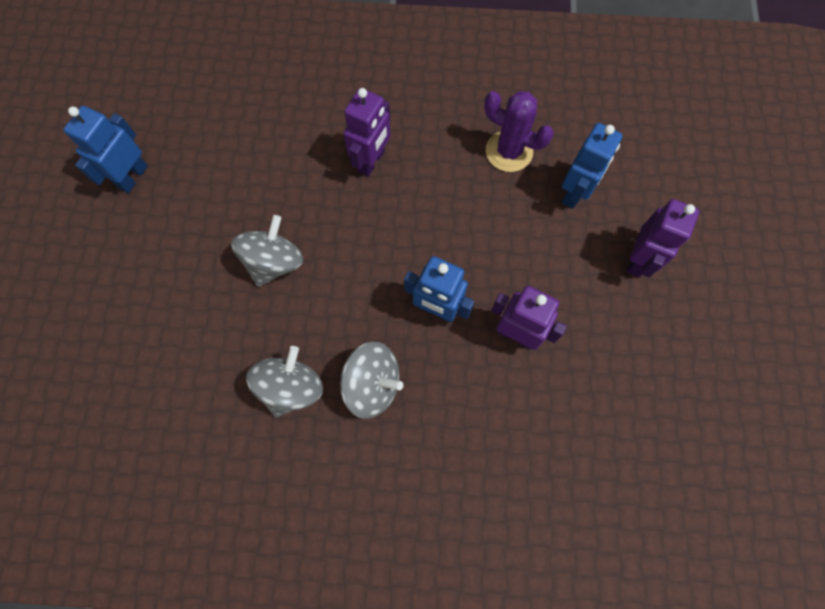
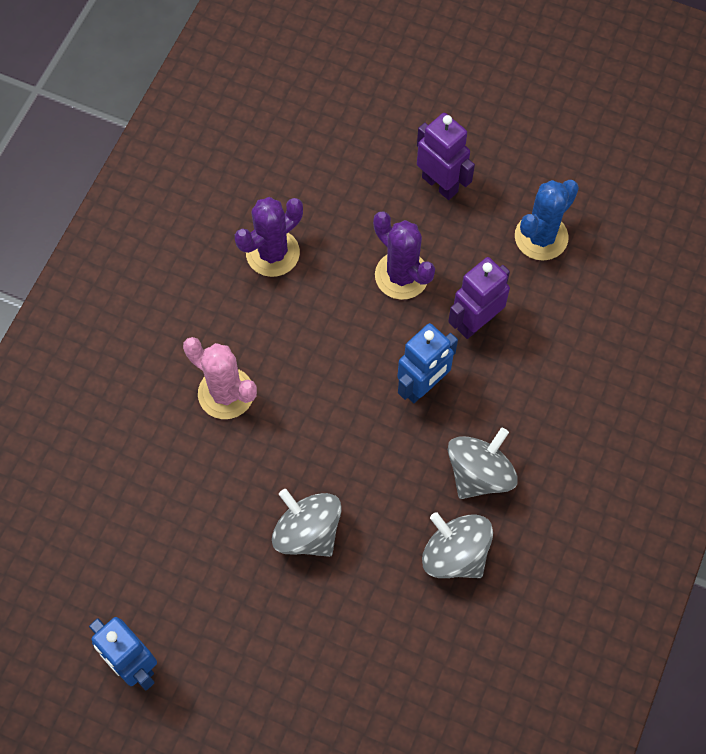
camera: 70 degrees left, 5 degrees down
(371, 161) = (226, 393): purple robot -> pink cactus
(534, 257) = (401, 275): none -> purple cactus
(574, 193) = (346, 210): blue robot -> none
(629, 366) = (541, 237): none -> blue cactus

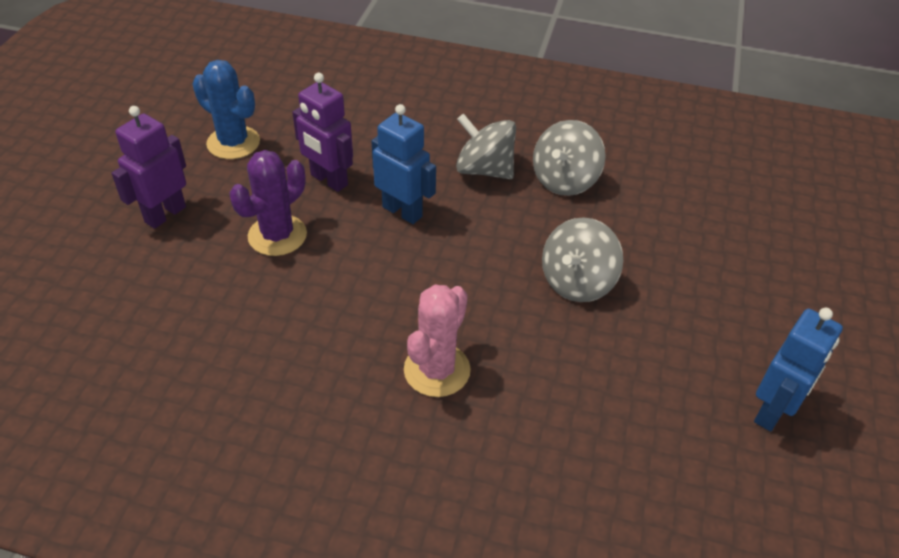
camera: 100 degrees left, 20 degrees down
(272, 253) = (248, 348): purple cactus -> none

